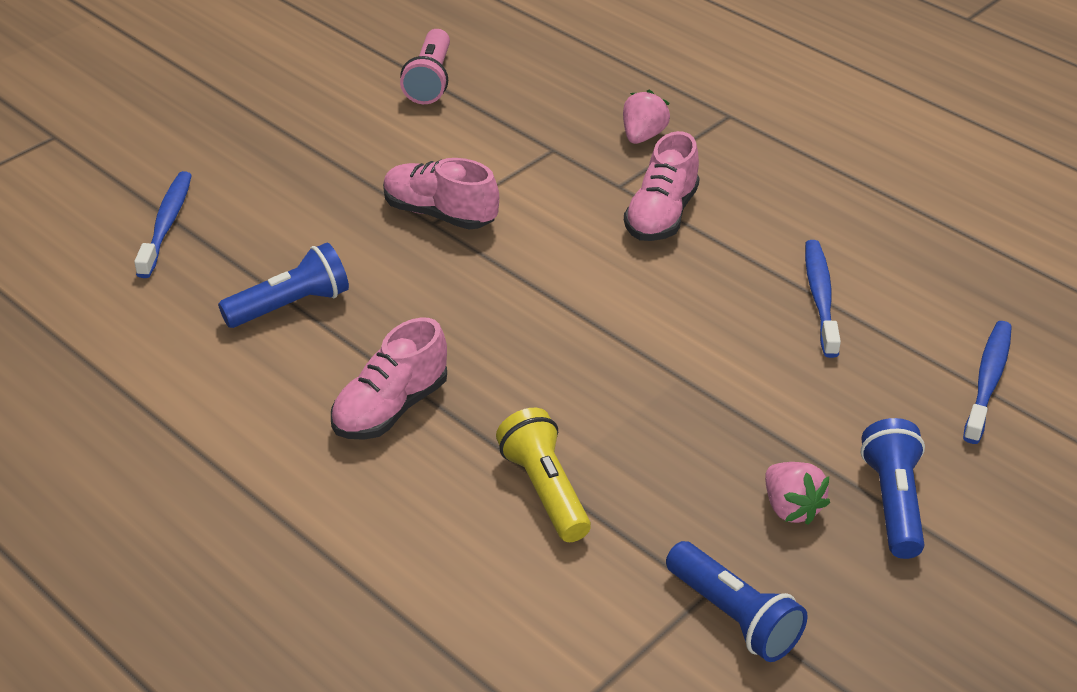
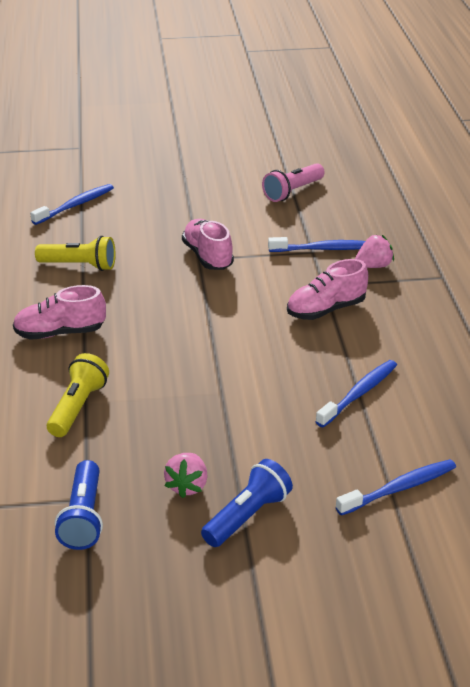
camera: 40 degrees right, 5 degrees down
(291, 305) = (80, 266): blue flashlight -> yellow flashlight
(561, 140) = (323, 249): none -> blue toothbrush

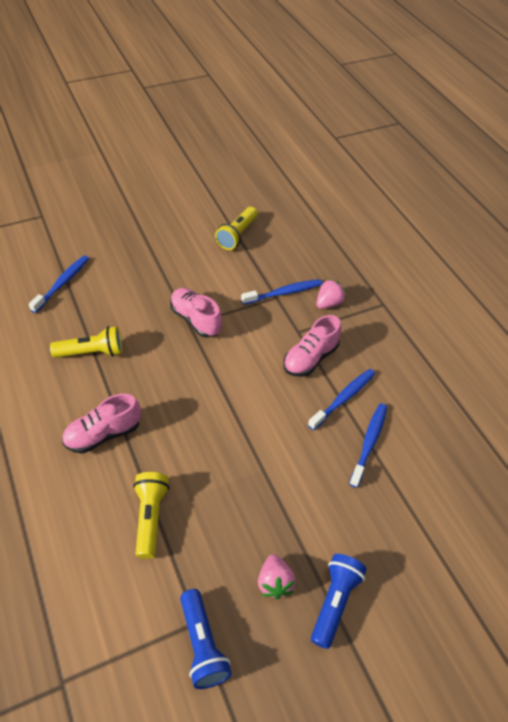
camera: 20 degrees left, 15 degrees up
(292, 192) = (237, 235): pink flashlight -> yellow flashlight
(399, 488) = (436, 537): blue toothbrush -> blue toothbrush (343, 398)

